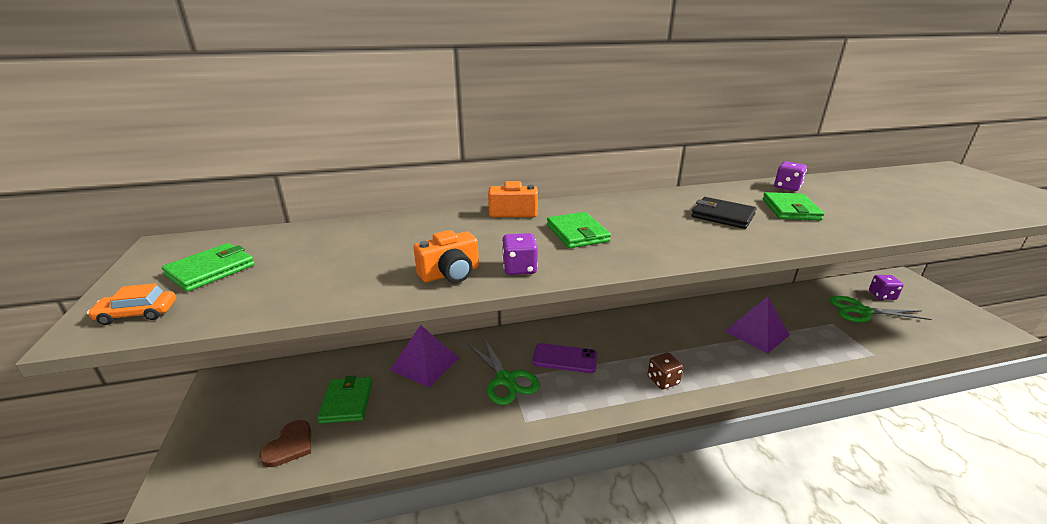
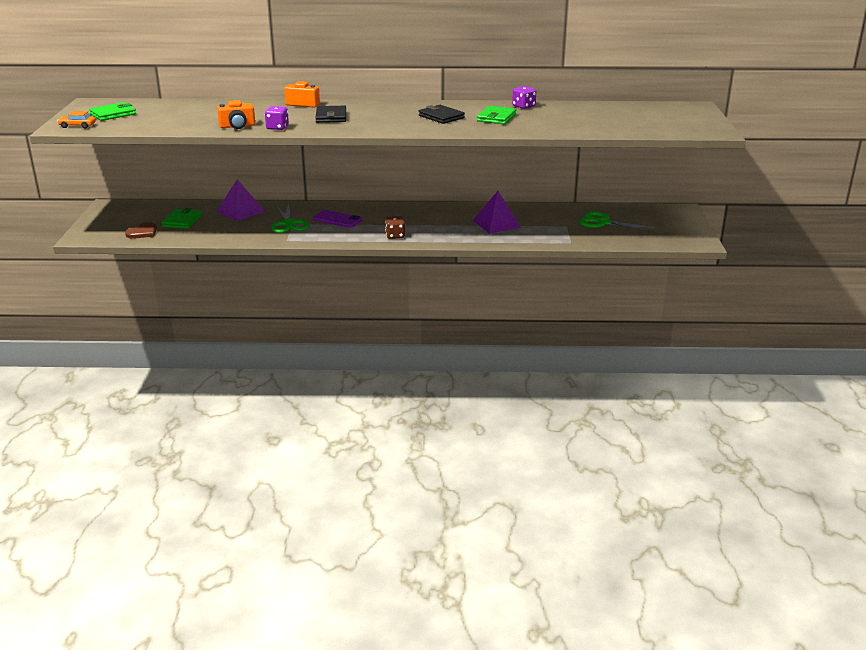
camera: 15 degrees right, 0 degrees up
(577, 233) = (331, 117): green wallet -> black wallet
(882, 295) = (638, 217): purple dice -> none

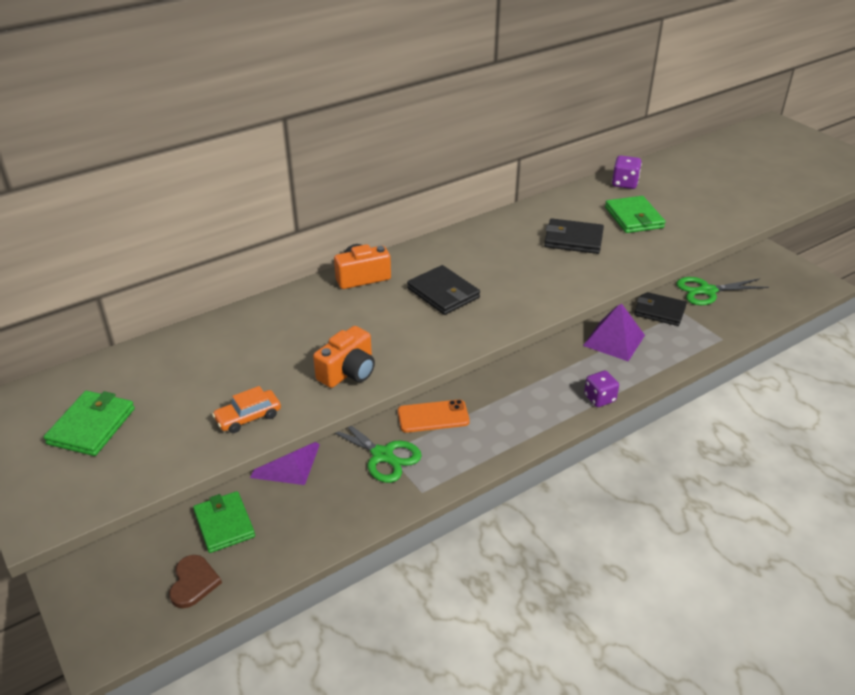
camera: 35 degrees left, 10 degrees up
(77, 126) = (70, 491): orange car -> orange car (248, 417)
(277, 127) = (410, 350): purple dice -> purple dice (599, 398)
(337, 219) = (433, 416): purple phone -> orange phone
(395, 236) = (538, 415): brown dice -> none
(551, 221) = (659, 311): none -> black wallet

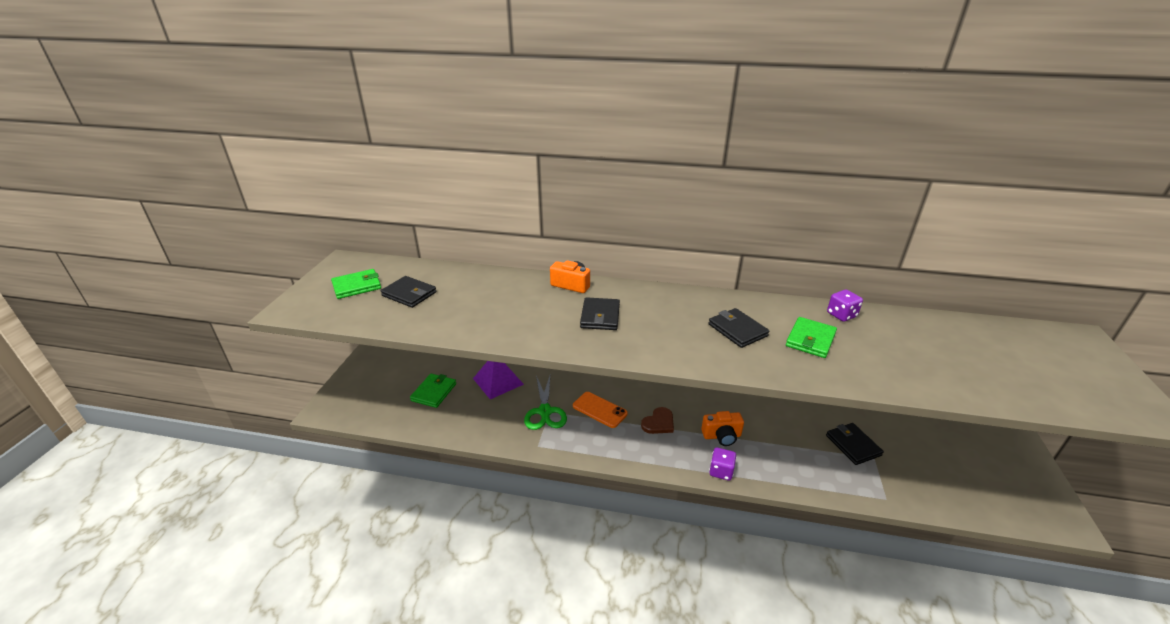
camera: 45 degrees right, 5 degrees down
(187, 392) = (409, 294): none -> black wallet
(193, 582) = (388, 409): brown heart -> brown heart (658, 423)
(248, 417) = (411, 320): orange car -> none
(348, 372) = (485, 327): orange camera -> orange camera (721, 436)
(614, 340) = (785, 442): purple pyramid -> none
(707, 291) = (921, 457): green scissors -> none

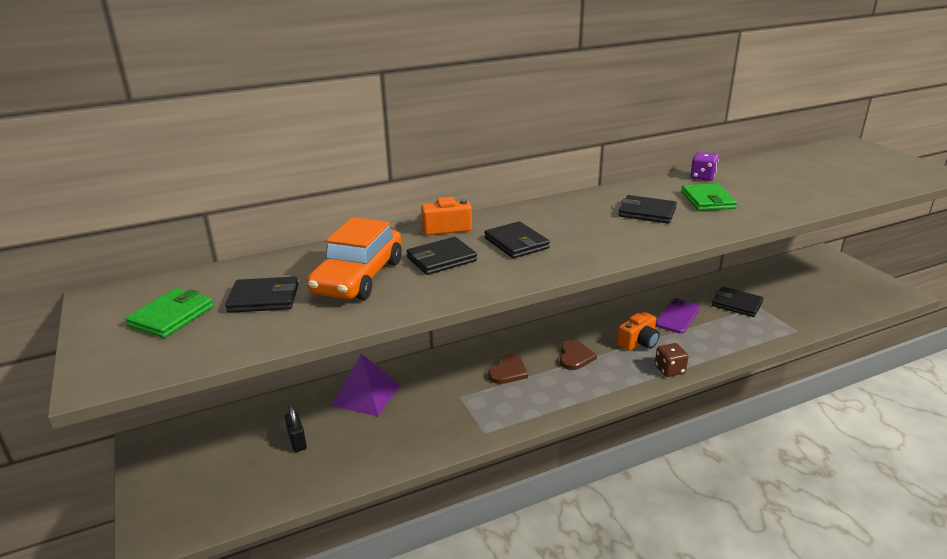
camera: 35 degrees left, 5 degrees down
(434, 392) = (297, 441): green wallet -> black padlock
(473, 301) = (358, 277): none -> orange car
(536, 308) = (441, 259): none -> black wallet
(545, 411) = (454, 398): green scissors -> none
(599, 410) = (508, 371): orange phone -> brown heart
(721, 471) = (669, 370): purple dice -> brown dice
(782, 430) = (677, 316): none -> purple phone

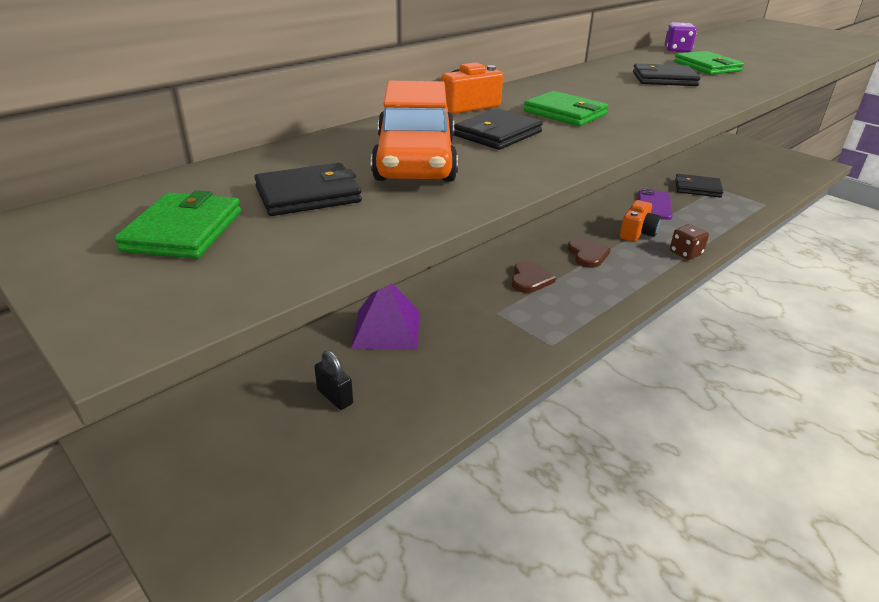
camera: 20 degrees left, 5 degrees up
(516, 243) = (565, 113): black wallet -> green wallet

